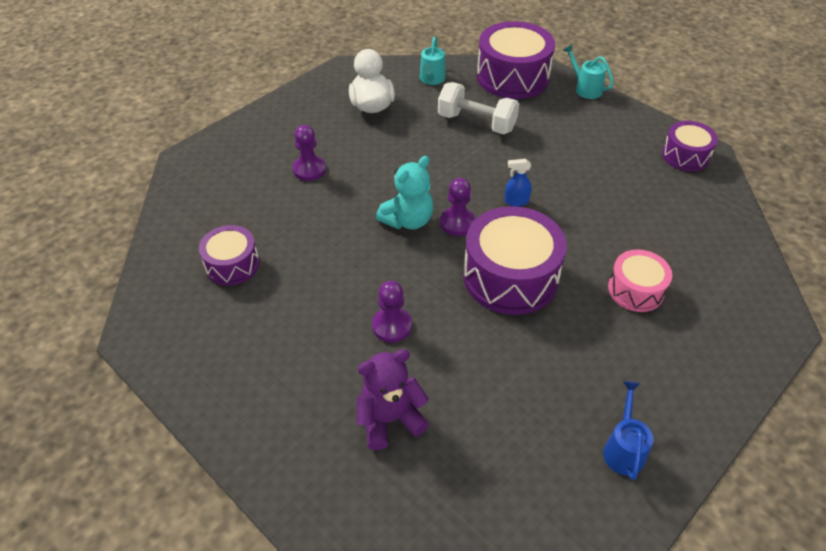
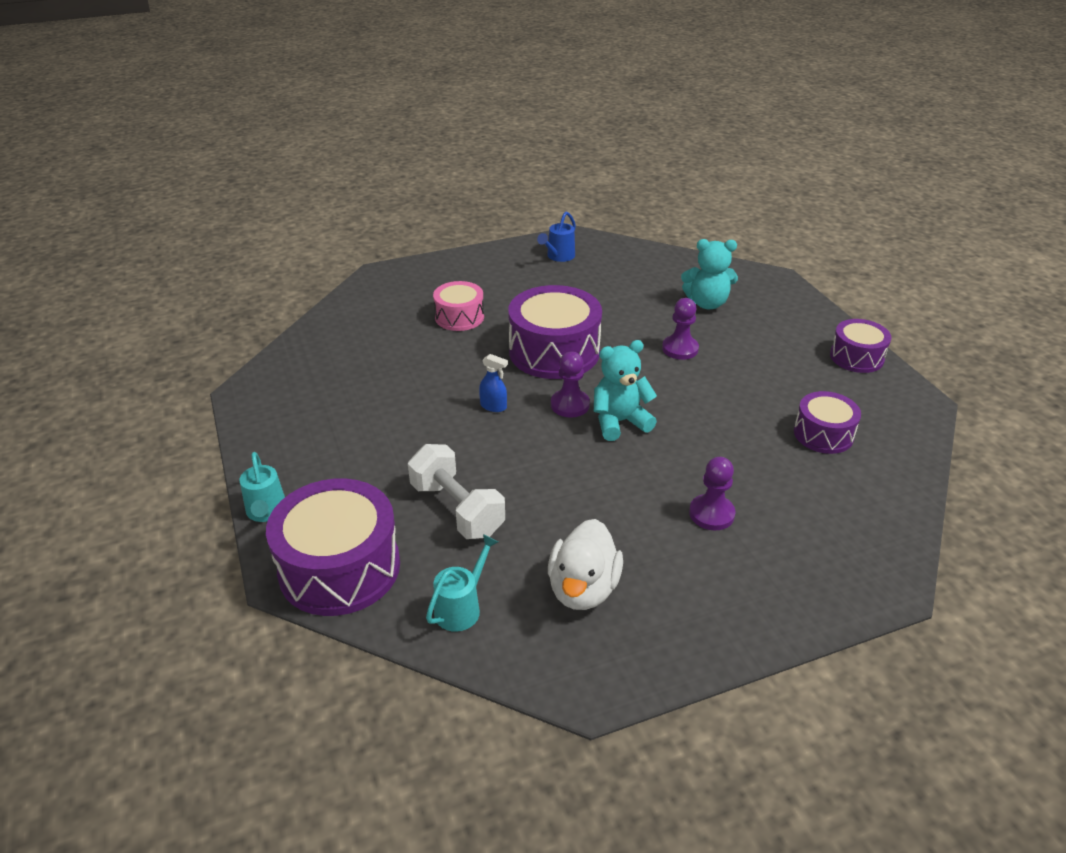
camera: 155 degrees left, 10 degrees down
(390, 419) = (707, 303): purple teddy bear -> turquoise teddy bear
(685, 156) = (272, 395): purple drum -> purple drum (856, 357)

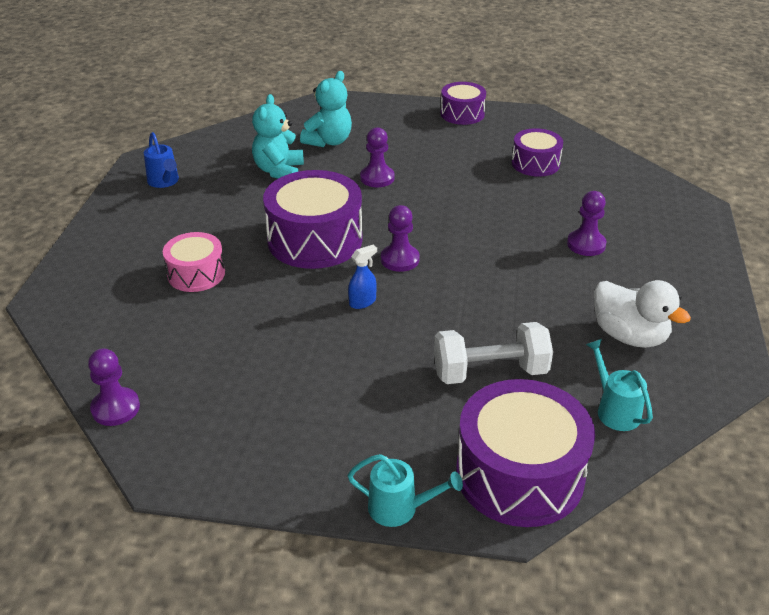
camera: 60 degrees left, 0 degrees up
(294, 346) = (115, 408): none -> purple pawn
(619, 422) = (445, 243): turquoise teddy bear -> turquoise teddy bear (279, 171)

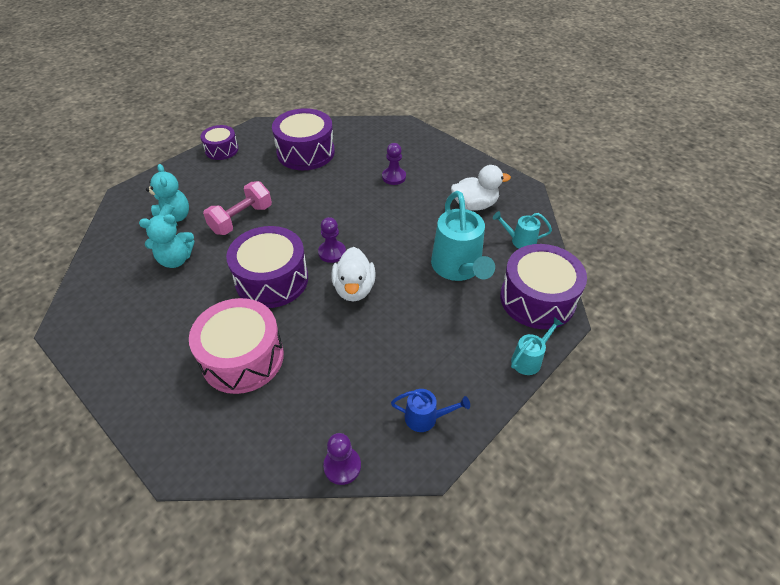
camera: 55 degrees left, 10 degrees up
(164, 182) = (110, 327): blue watering can -> blue watering can (426, 418)
(196, 274) = (242, 358): pink drum -> pink drum, size x1.75
(279, 171) = (176, 259): turquoise teddy bear -> turquoise teddy bear turned 60 degrees counterclockwise
(362, 302) = (354, 289): blue spray bottle -> white duck
(377, 178) = (241, 219): purple pawn -> pink dumbbell
(490, 372) = (458, 269): white dumbbell -> turquoise watering can
(535, 163) = (306, 152): purple drum -> purple drum, size x1.75

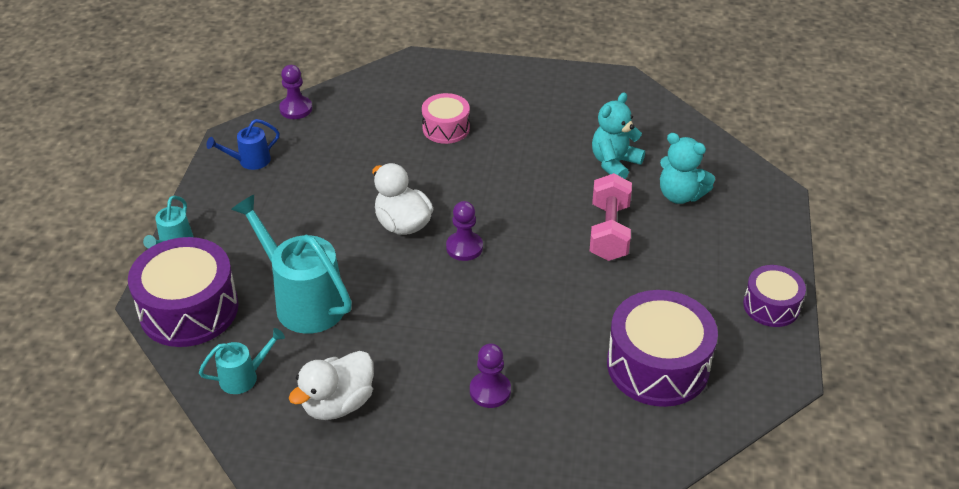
camera: 145 degrees right, 5 degrees down
(242, 358) = (446, 128): pink drum -> pink drum, size x0.57
(272, 280) = (495, 192): purple drum -> none

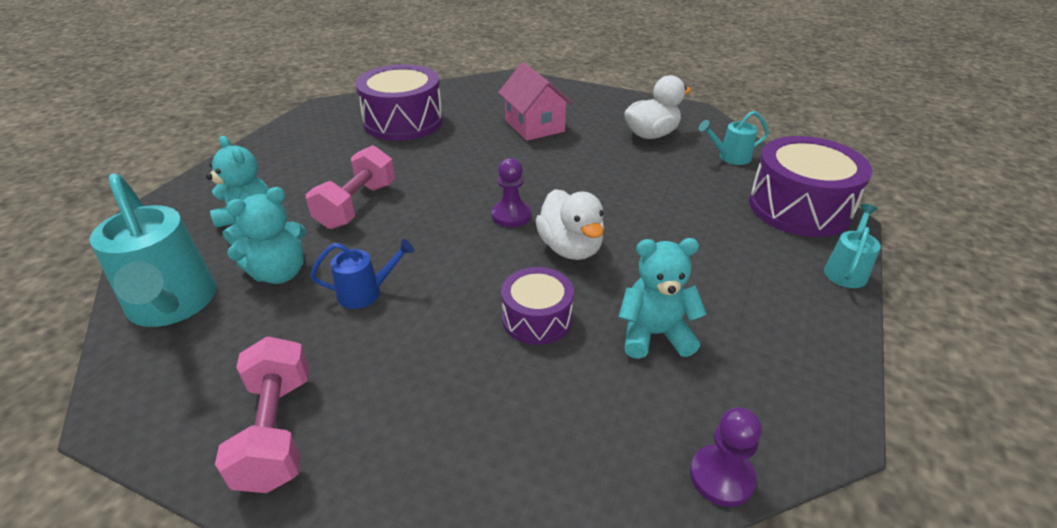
camera: 165 degrees left, 5 degrees down
(249, 161) = (783, 373): blue watering can -> blue watering can (366, 293)
(302, 300) = (684, 198): turquoise watering can -> turquoise watering can (173, 306)
(331, 169) = (654, 334): none -> turquoise teddy bear
(446, 128) = (465, 373): pink drum -> none
(490, 391) = (534, 126): purple pawn -> pink house
(532, 87) = (277, 431): none -> pink dumbbell
(771, 306) = (281, 138): purple drum -> purple drum (537, 318)

